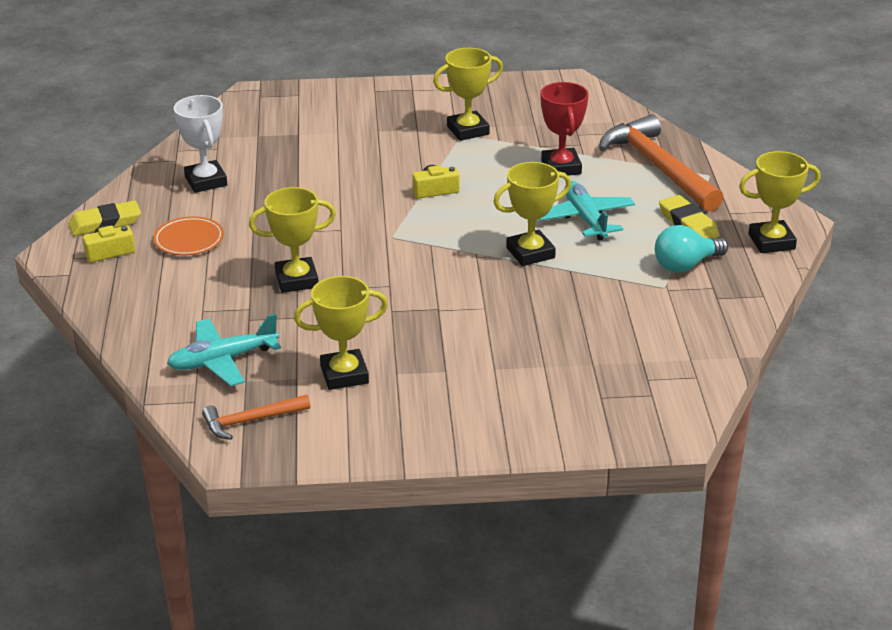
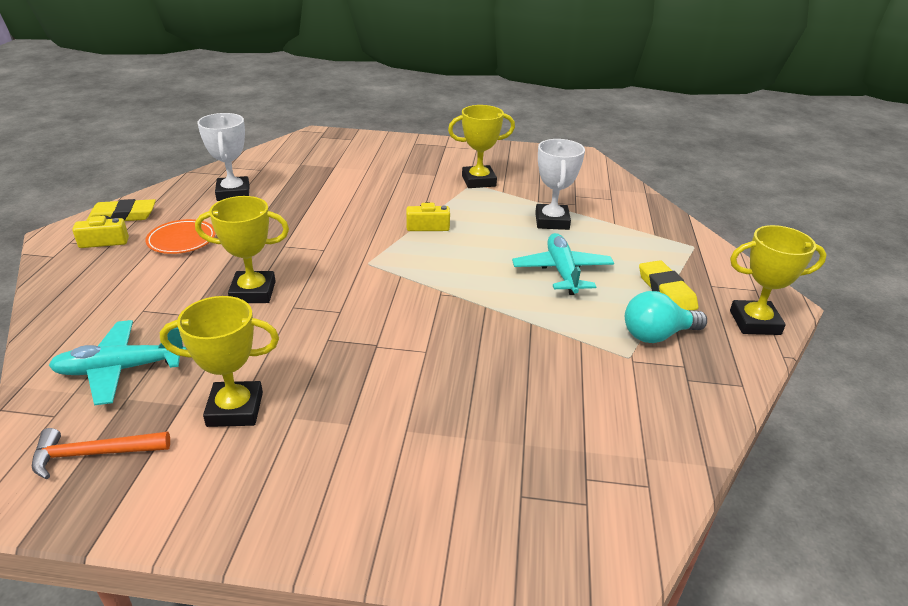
camera: 10 degrees right, 0 degrees up
(530, 253) = (496, 298): yellow trophy -> none
(561, 167) = (552, 221): red trophy -> white trophy
(658, 167) = (645, 233): orange hammer -> none

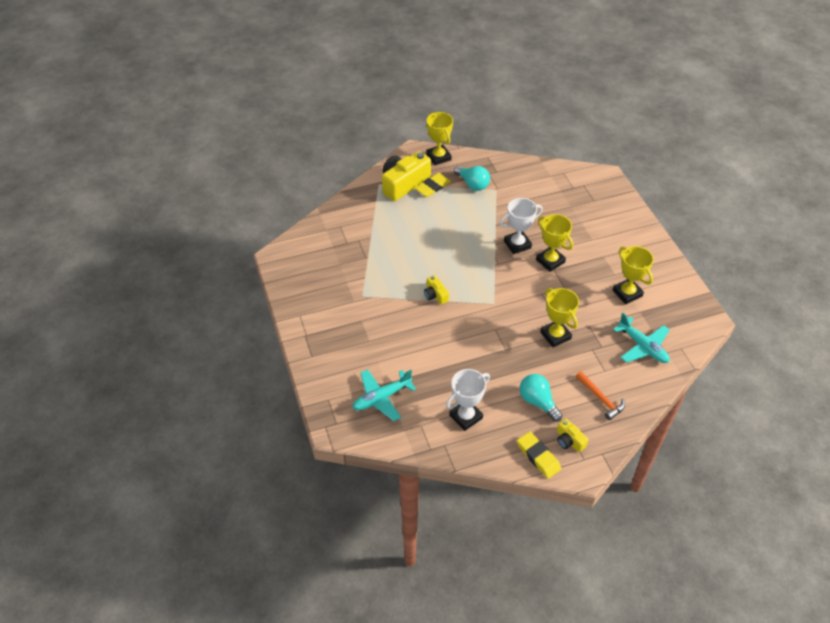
camera: 115 degrees left, 15 degrees up
(94, 454) = (682, 320): orange hammer -> orange hammer (601, 399)
(182, 240) = (538, 402): orange plate -> turquoise light bulb
(478, 181) = (356, 294): yellow trophy -> yellow trophy (550, 261)
(552, 221) = (389, 244): white trophy -> white trophy (517, 244)
(562, 271) = (442, 226): turquoise plane -> turquoise plane (381, 398)
(686, 267) = (403, 184): none -> yellow camera

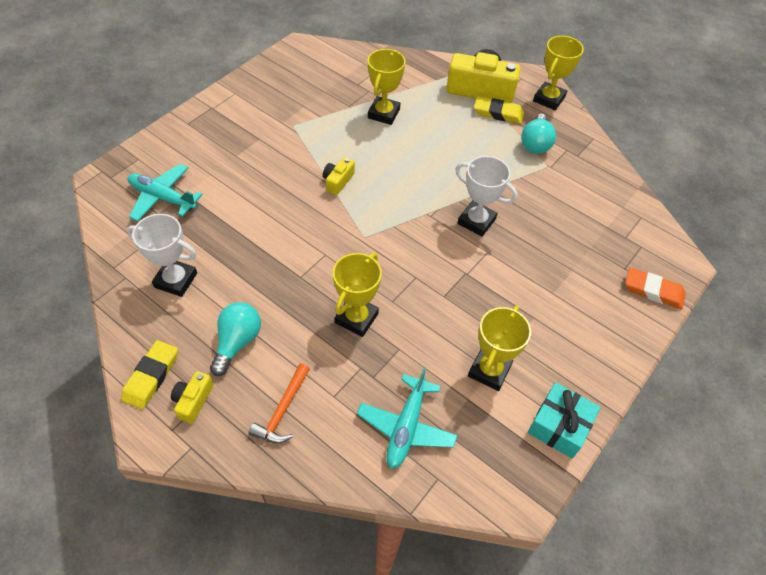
camera: 55 degrees right, 5 degrees up
(550, 261) = (476, 264): yellow trophy -> yellow trophy (383, 113)
(616, 198) = (653, 291): none -> orange eraser
(677, 282) = (559, 426): none -> turquoise gift

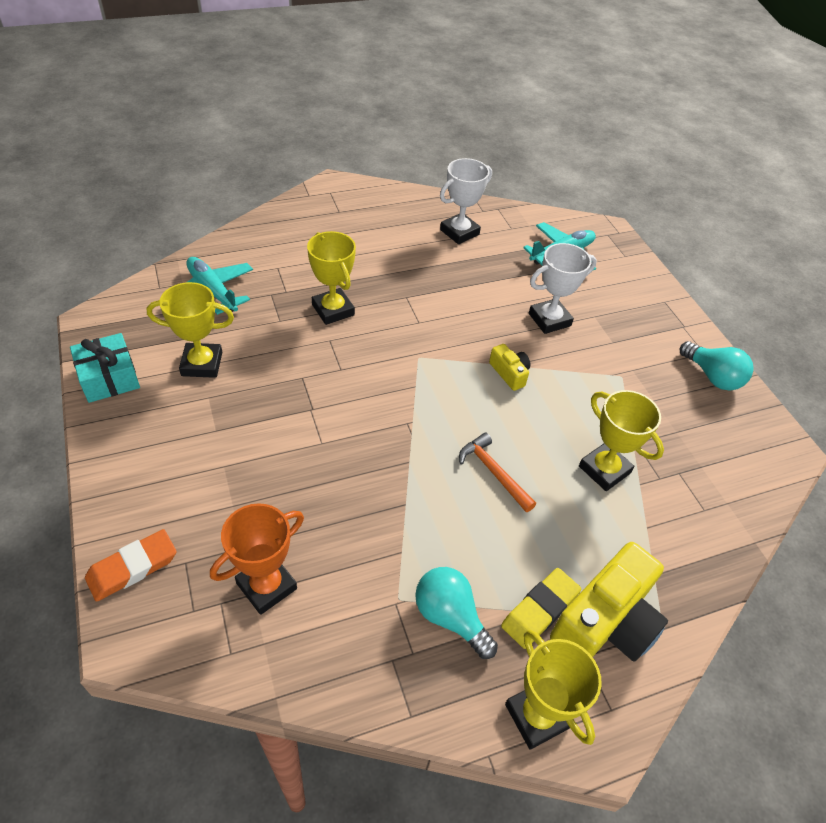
camera: 120 degrees right, 5 degrees down
(151, 376) = (380, 196): yellow eraser -> none
(193, 401) = (342, 206): yellow camera -> none
(237, 342) = (372, 241): turquoise light bulb -> turquoise light bulb (712, 376)
(282, 410) = (293, 240): orange hammer -> orange hammer (493, 472)
(476, 221) = (368, 459): white trophy -> white trophy (549, 319)
(489, 370) = (202, 364): yellow trophy -> yellow trophy turned 60 degrees counterclockwise
(597, 223) = (266, 586): none -> orange trophy

